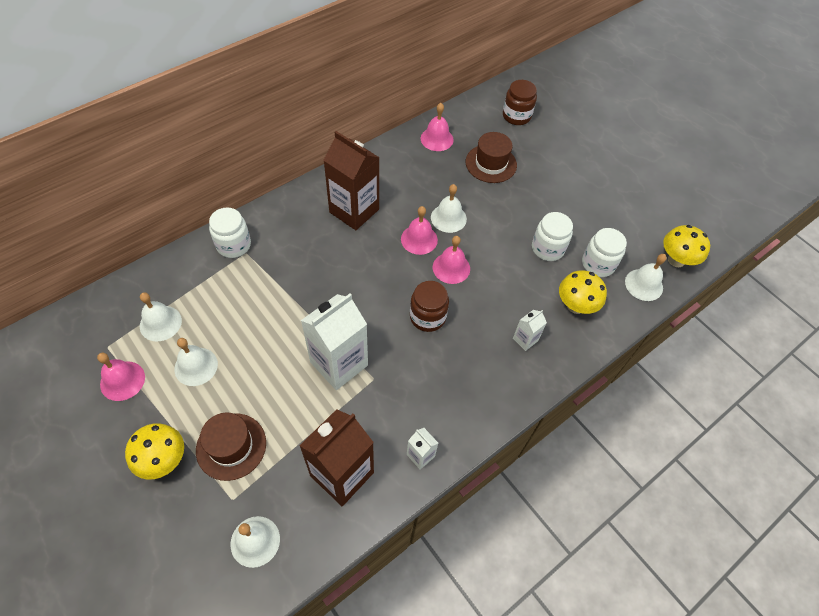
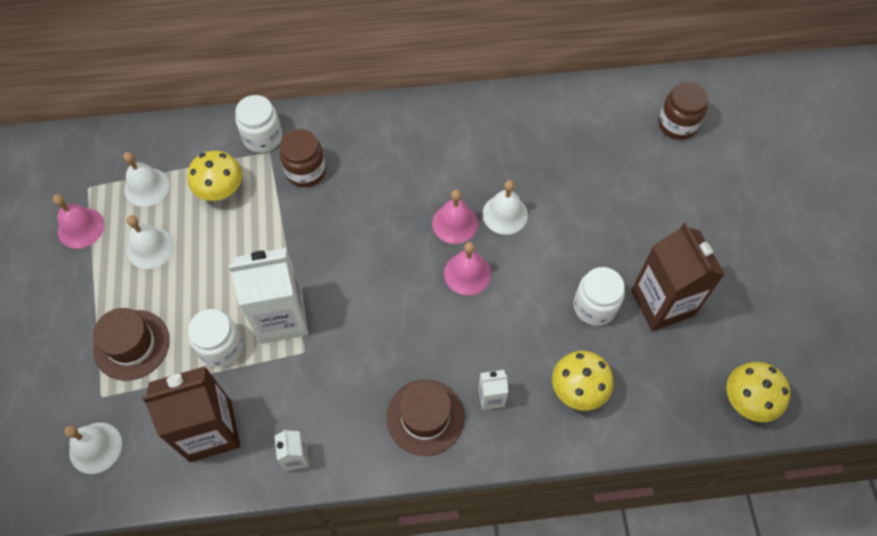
camera: 35 degrees right, 5 degrees up
(164, 460) = (68, 324): yellow mushroom -> yellow mushroom (221, 191)
(354, 211) = (407, 157): brown carton -> brown carton (662, 303)
(427, 317) = (403, 315): brown jar -> brown jar (306, 171)
(437, 139) = (558, 112): pink bell -> none
(491, 163) = (601, 171): brown hat -> brown hat (425, 417)
(598, 264) = (642, 355): white jar -> white jar (221, 347)
(644, 284) = (681, 409): white bell -> none

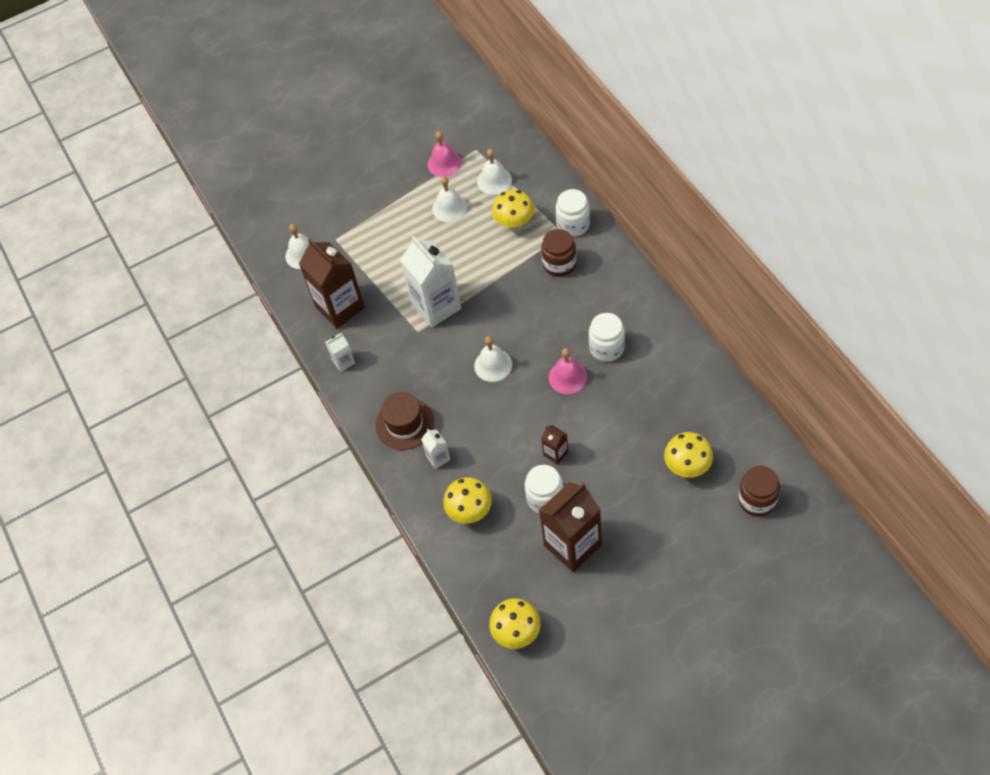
camera: 75 degrees right, 5 degrees down
(132, 345) = (376, 236): brown hat -> none
(221, 347) = (398, 284): white jar -> white jar (607, 348)
(467, 273) = (529, 403): pink bell -> none
(505, 214) = (594, 407): white bell -> white bell (493, 365)
(544, 273) = (555, 453): none -> brown carton
(615, 164) = (687, 467): none -> yellow mushroom

